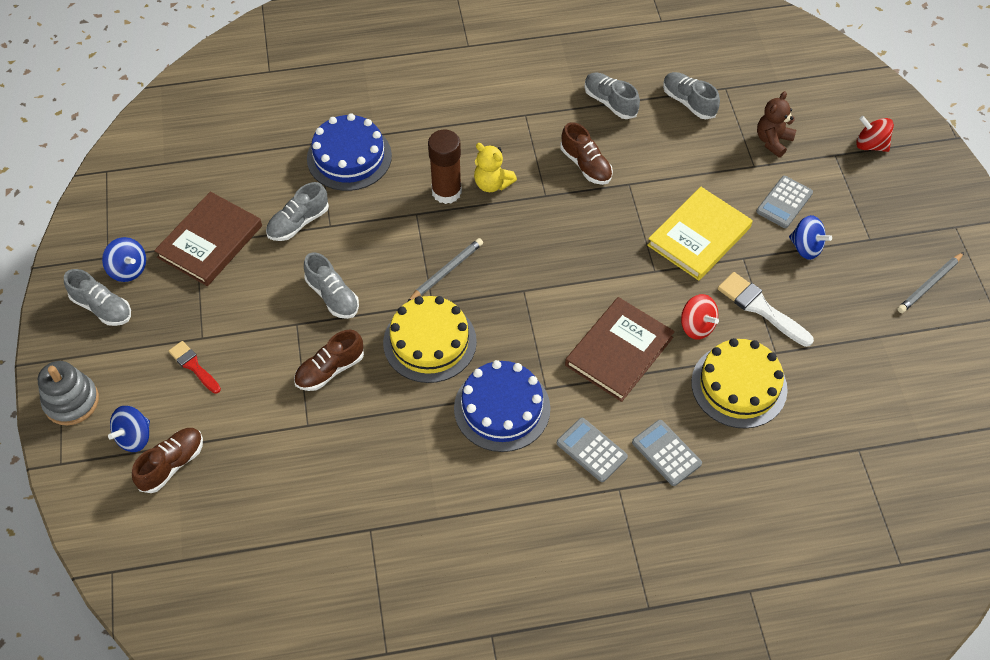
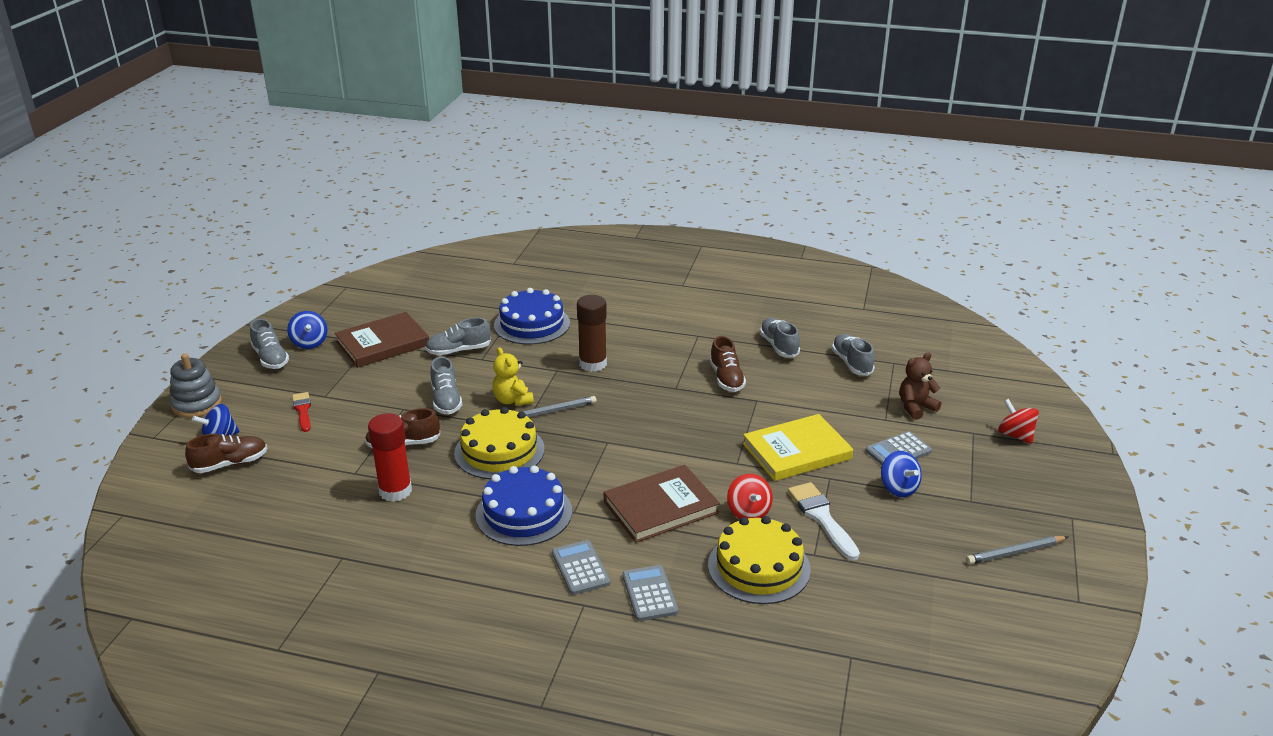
camera: 25 degrees right, 25 degrees down
(364, 431) = (395, 491): none -> red glue stick
(492, 184) = (635, 369): yellow teddy bear -> yellow teddy bear (512, 400)

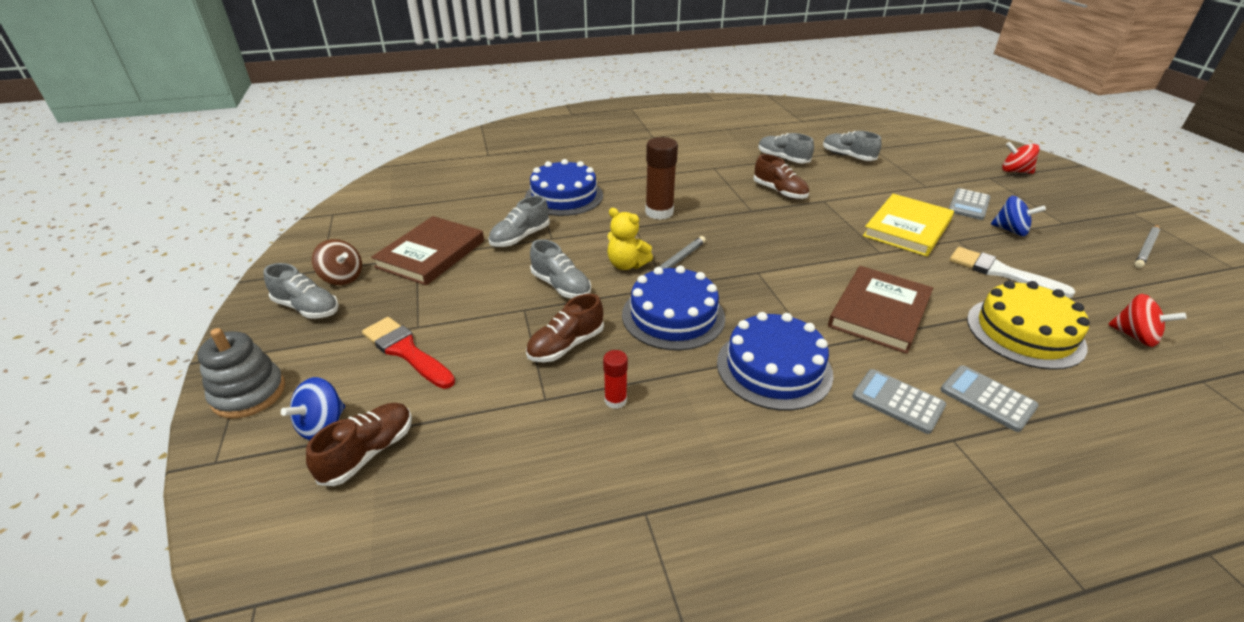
camera: 30 degrees left, 5 degrees up
(303, 410) = (406, 351): red brush -> red brush, size x1.54
(309, 343) = (342, 277): blue spinning top -> brown spinning top
(395, 491) = (615, 400): red glue stick -> red glue stick, size x0.54
(499, 451) = (673, 316): yellow cake -> blue cake
(748, 512) = (947, 288): red spinning top -> red spinning top (1134, 336)
(915, 407) = (932, 172): brown teddy bear -> none

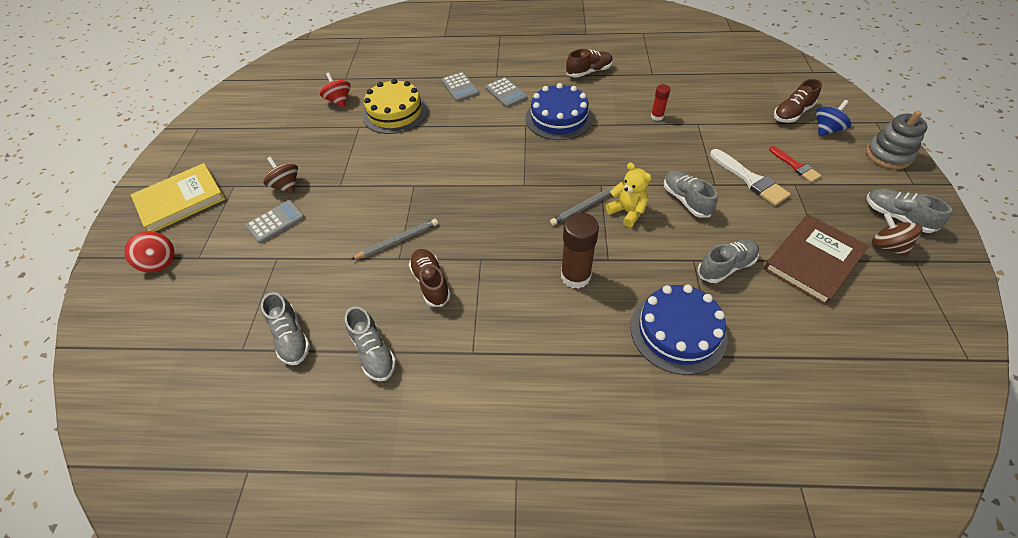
camera: 160 degrees left, 15 degrees up
(406, 351) = (795, 166): red brush -> red brush, size x0.65
(566, 345) = (684, 152): brown shoe -> brown shoe (589, 72)
(673, 316) = (605, 160): blue cake -> none
(879, 312) = (466, 139): brown book -> none
(907, 228) = (364, 205): yellow book -> yellow book (181, 200)
(1001, 272) = (350, 152): white brush -> white brush (750, 179)
(1010, 230) = (286, 186): blue spinning top -> brown spinning top
(1146, 248) = (221, 151): grey pencil -> grey pencil (398, 241)

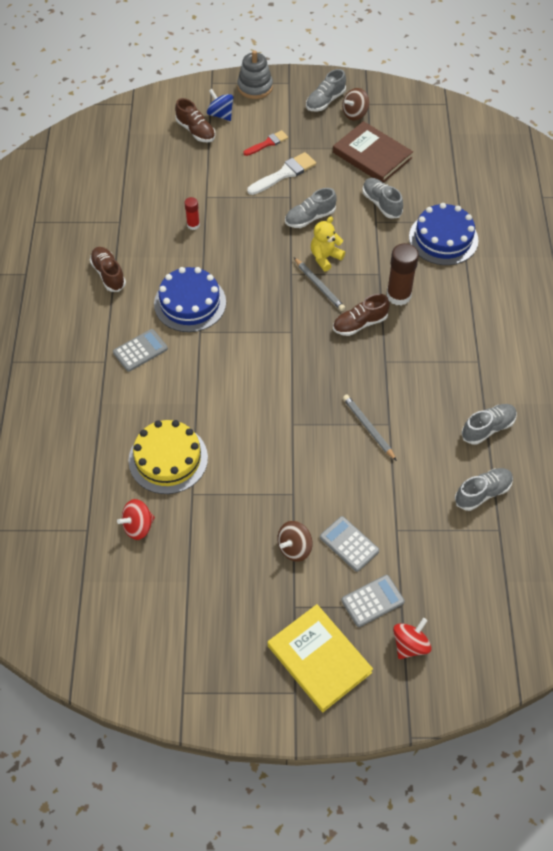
camera: 95 degrees left, 5 degrees up
(431, 283) = (414, 396): brown shoe -> brown shoe (359, 324)
(460, 87) = (124, 396): grey calculator -> grey calculator (372, 601)

